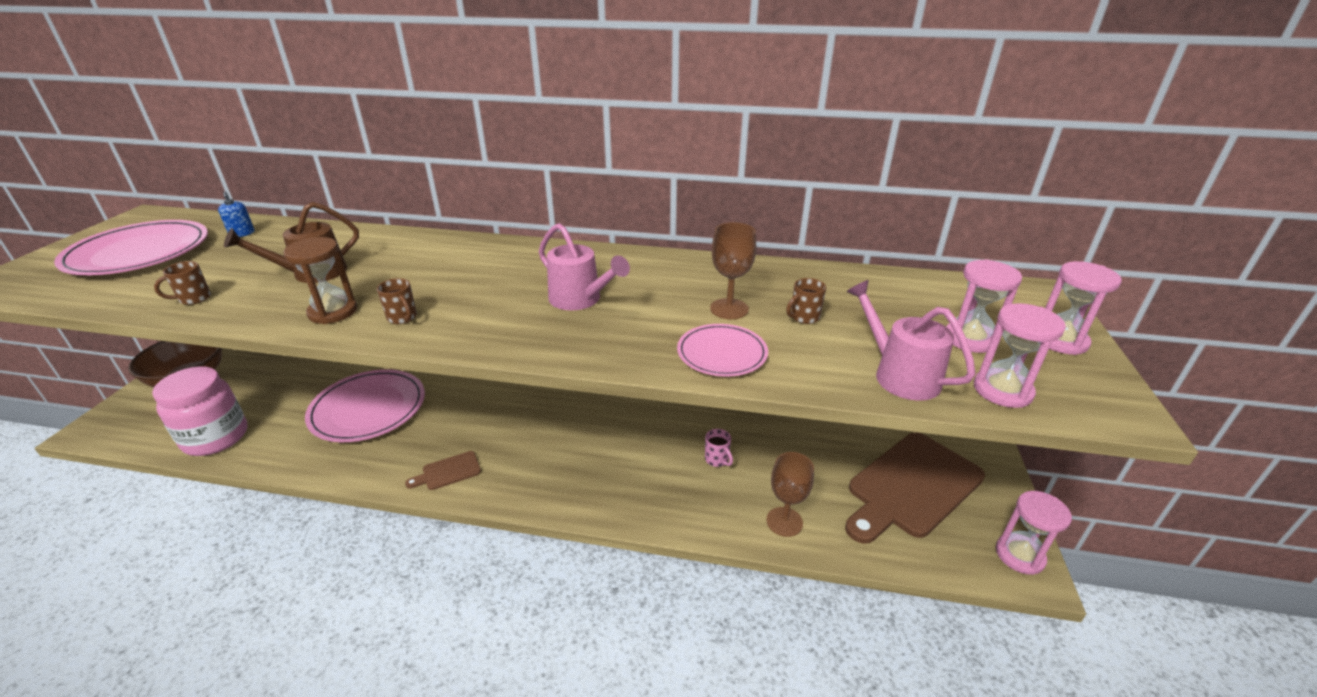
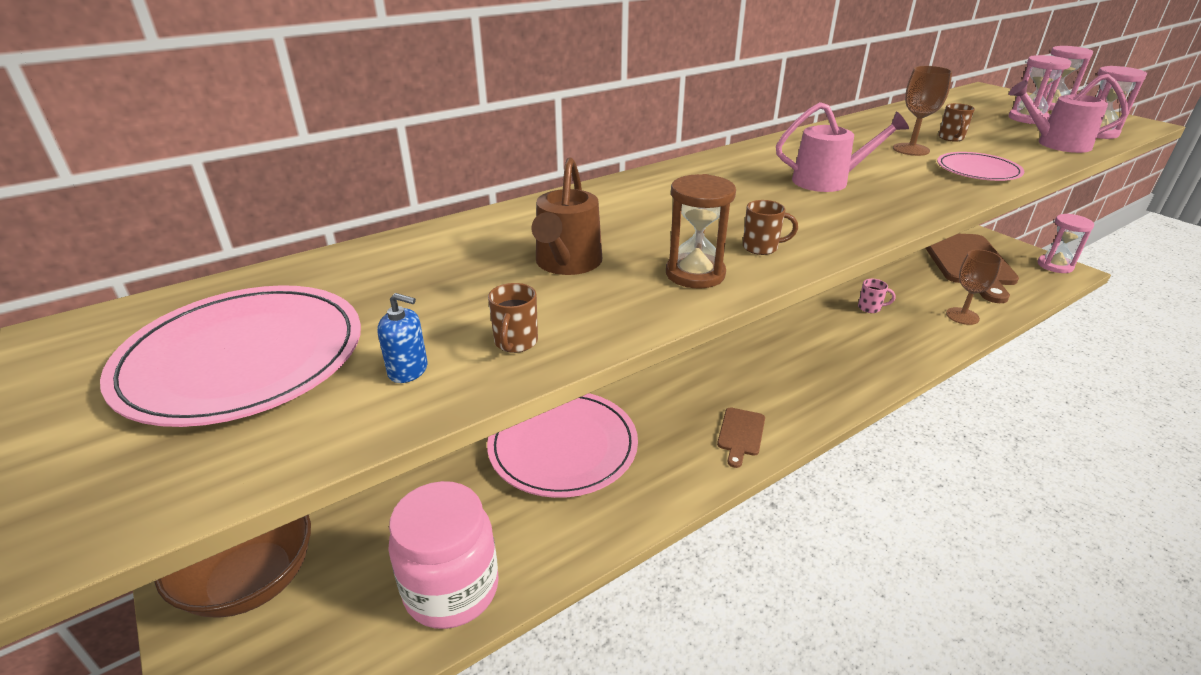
camera: 45 degrees left, 0 degrees up
(242, 233) = (340, 277): blue soap dispenser -> blue soap dispenser (408, 370)

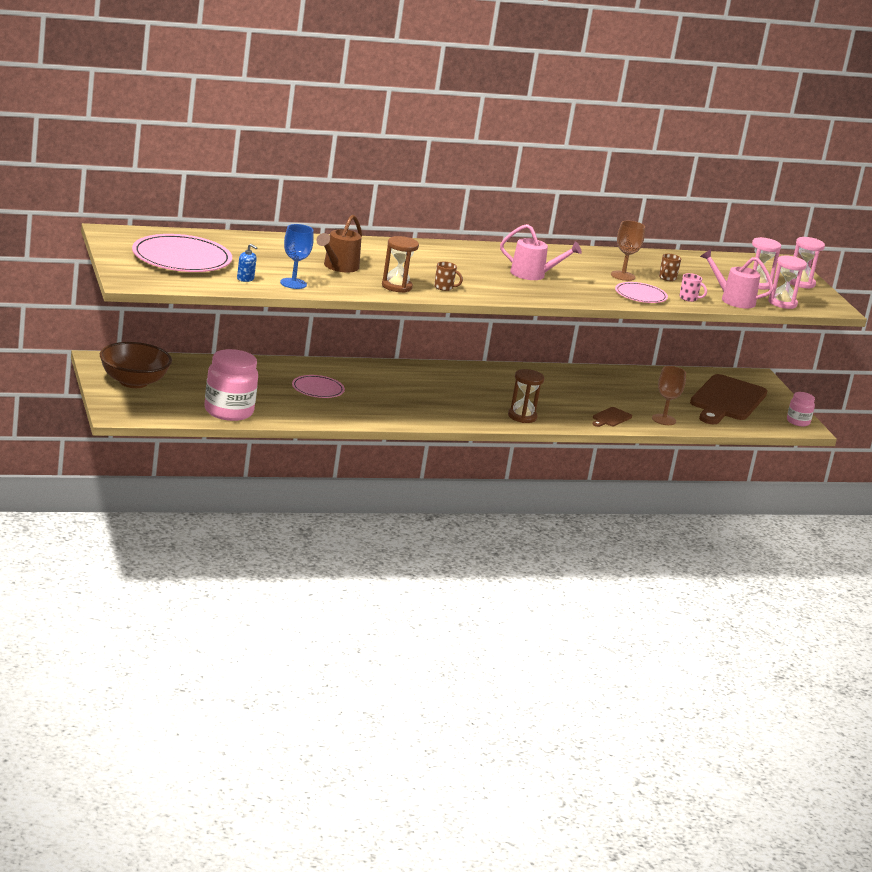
camera: 15 degrees right, 10 degrees down
(515, 342) = (293, 283): brown mug -> blue goblet
(563, 446) = (317, 389): pink plate -> pink plate, size x0.56
(741, 434) = (429, 415): brown cutting board -> brown cutting board (610, 418)
(839, 381) = (522, 416): none -> brown hourglass
(870, 308) = (600, 397): pink mug -> pink mug (689, 298)
(1055, 266) = (798, 422): pink hourglass -> pink jar

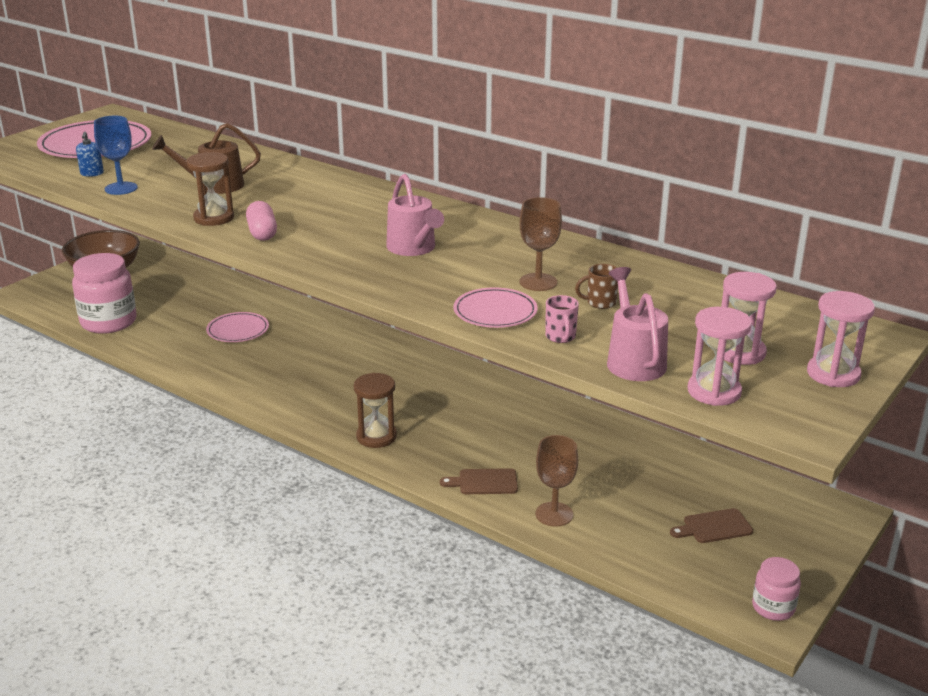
camera: 55 degrees right, 5 degrees up
(444, 287) = (262, 233): brown mug -> pink capsule
(727, 400) = (714, 527): brown cutting board -> brown cutting board, size x0.42

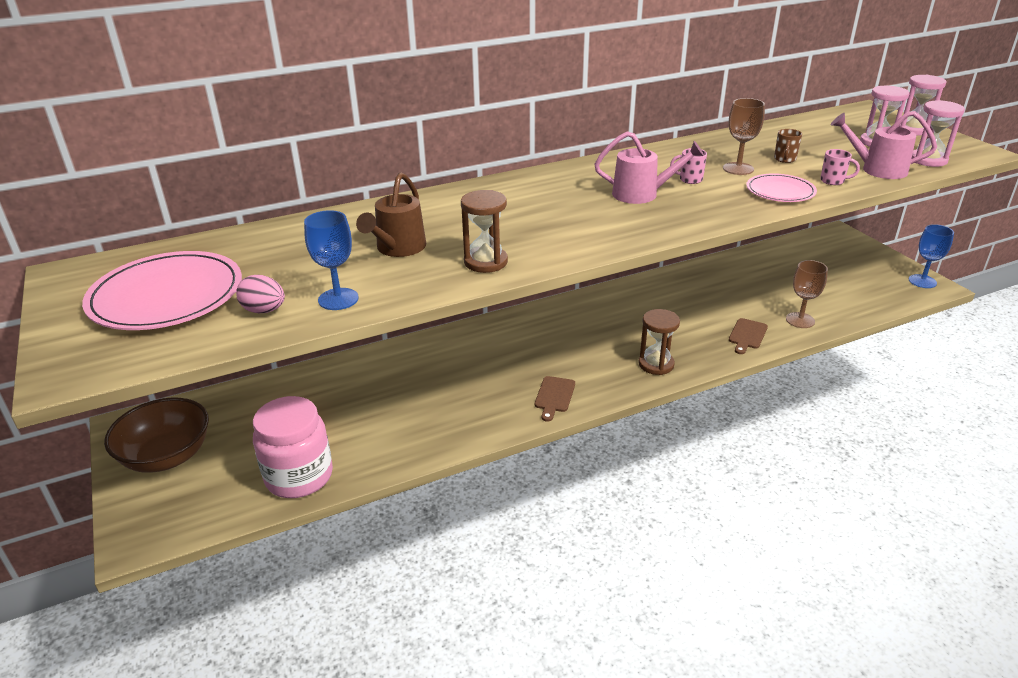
camera: 60 degrees left, 5 degrees up
(92, 173) = (264, 310): blue soap dispenser -> pink egg
(238, 330) = (408, 393): pink plate -> none
(262, 233) = (548, 246): pink capsule -> none
(477, 263) = (689, 179): none -> pink mug
(714, 527) = (836, 272): brown cutting board -> brown cutting board (554, 396)
(773, 607) = (922, 281): pink jar -> blue goblet

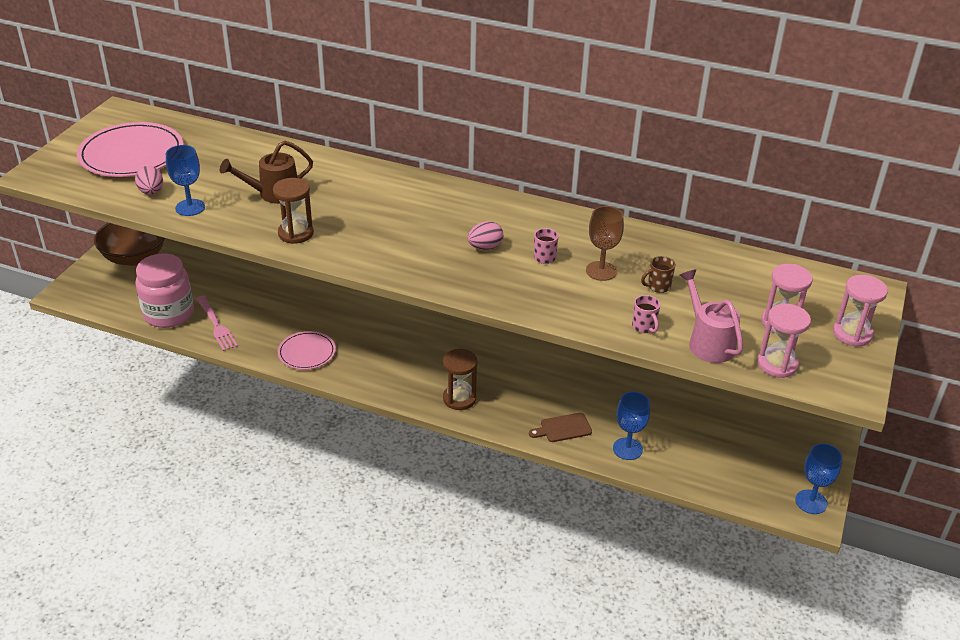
camera: 45 degrees right, 5 degrees up
(366, 452) = (216, 325): none -> pink fork
(554, 396) = (361, 370): brown cutting board -> none
(642, 194) = (485, 247): pink watering can -> pink egg
(780, 191) = (582, 307): pink plate -> pink plate (307, 352)
(800, 320) = (627, 449): brown goblet -> blue goblet

